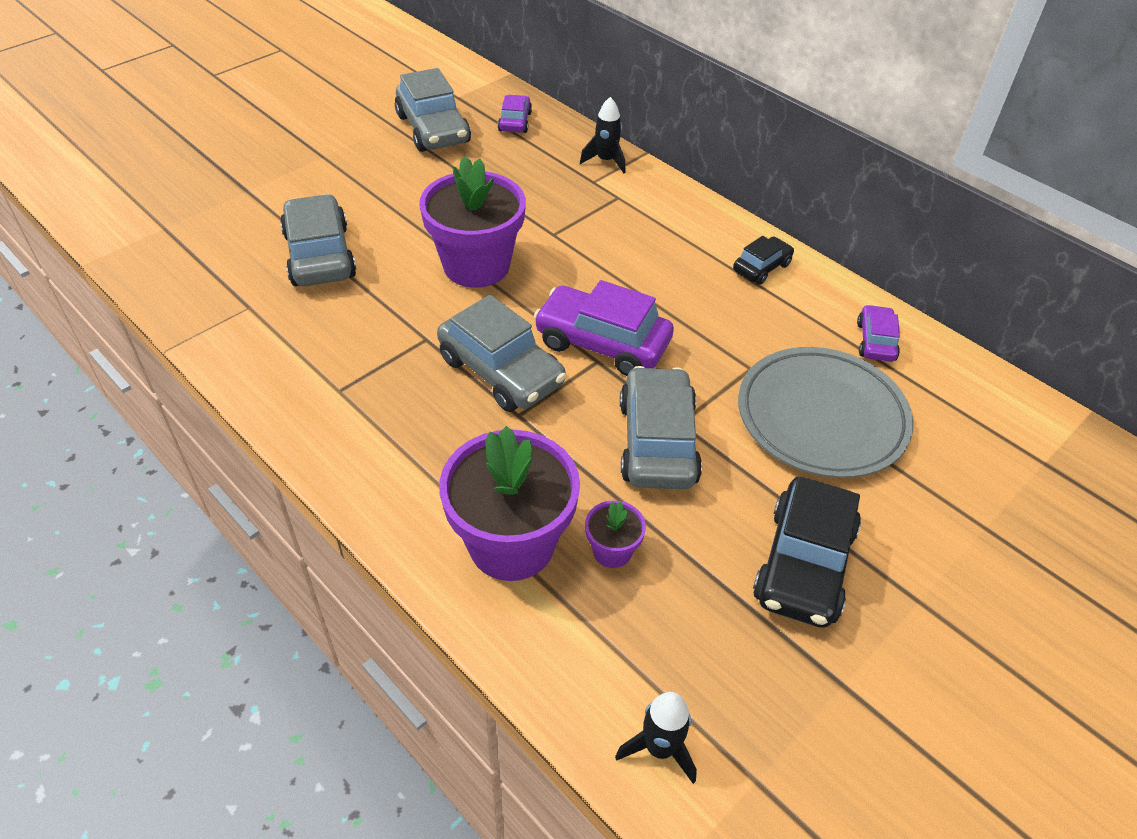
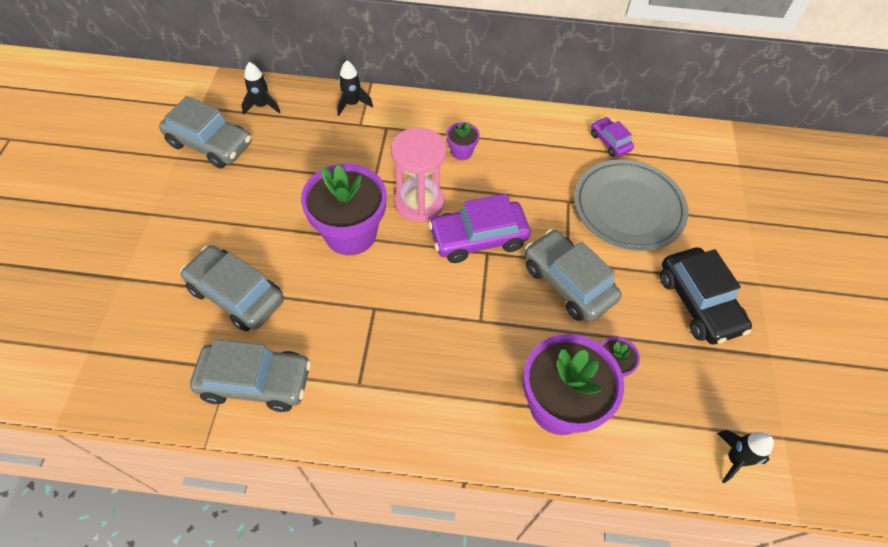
camera: 40 degrees left, 10 degrees up
(501, 371) = (441, 298): grey car -> grey car (256, 382)
(515, 121) = (262, 106): purple car -> black rocket
(576, 277) = (419, 202): none -> pink hourglass
(675, 258) = (461, 152): none -> purple flower pot
(761, 267) = (512, 129): black car -> none

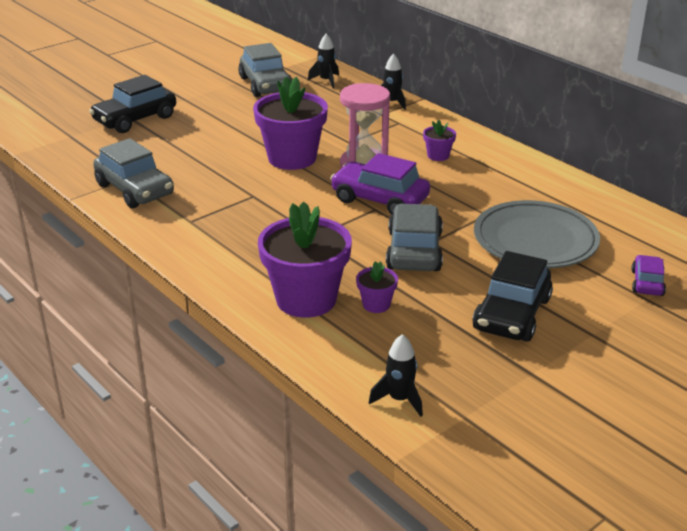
camera: 45 degrees right, 25 degrees down
(132, 278) = (135, 119): none -> black car
(236, 295) = (180, 151): grey car -> none
(610, 142) = (581, 201): purple car -> purple car (647, 283)

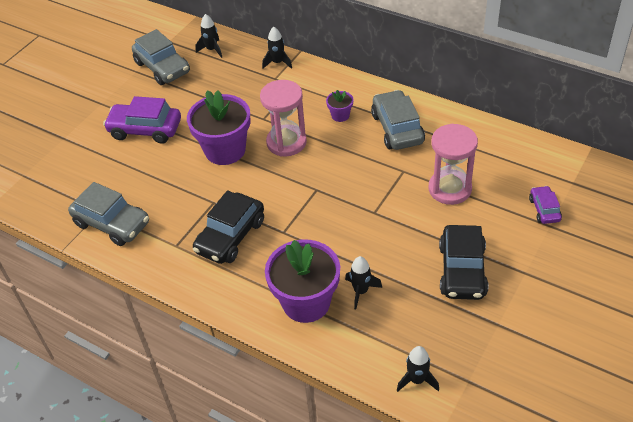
camera: 15 degrees left, 15 degrees up
(135, 119) = (70, 140): black car -> black car (230, 236)
(376, 304) = (361, 291): purple flower pot -> black rocket
(379, 199) = (315, 178): purple car -> purple car (145, 129)
(414, 251) = (365, 226): grey car -> grey car (397, 128)
(535, 240) = (449, 189): grey plate -> pink hourglass

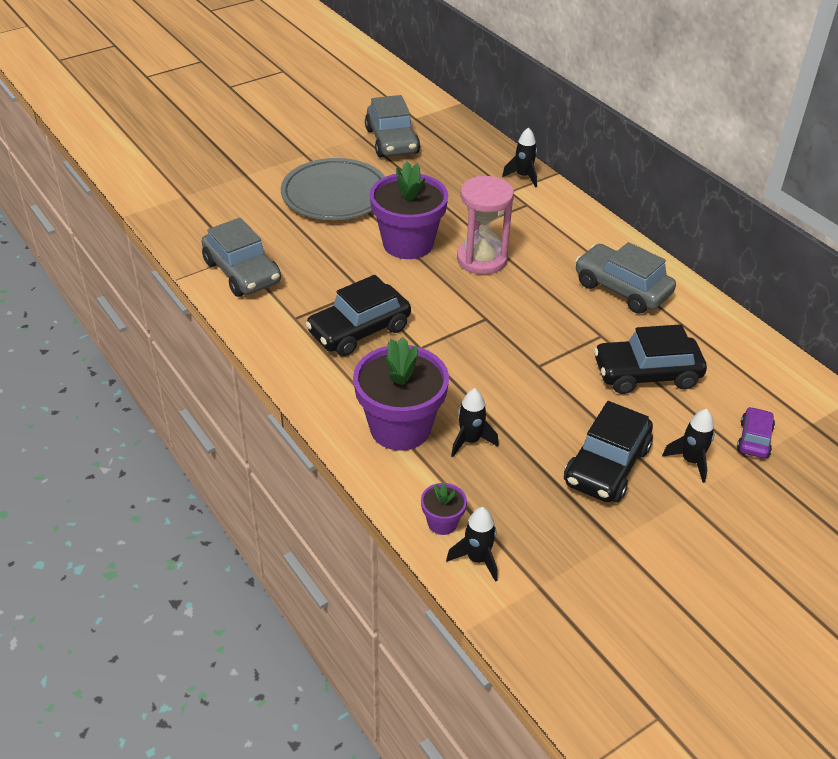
camera: 20 degrees right, 5 degrees down
(145, 129) = (335, 195): purple car -> grey plate
(212, 50) = (457, 141): black rocket -> black rocket (690, 461)
(340, 115) = (562, 253): purple flower pot -> purple flower pot (442, 523)
(397, 128) = (622, 289): grey car -> grey car turned 60 degrees counterclockwise
(449, 189) = (646, 374): pink hourglass -> black car

